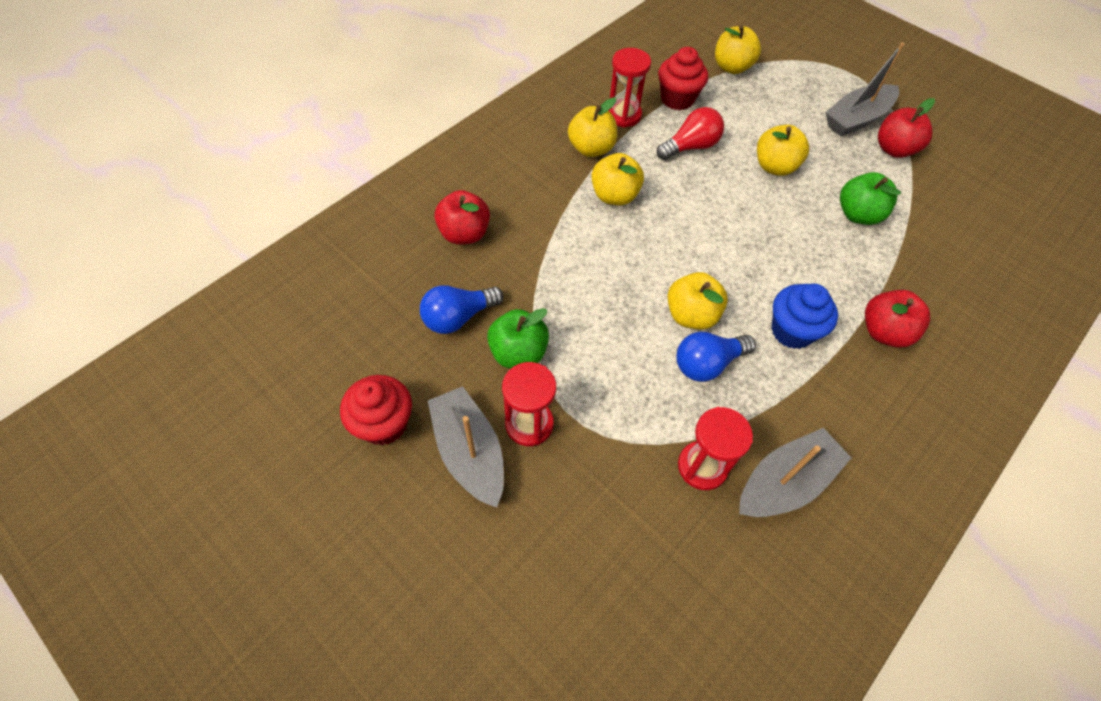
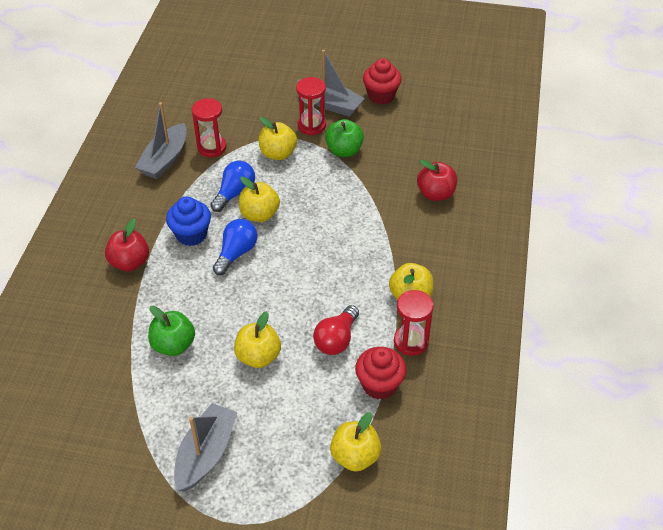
camera: 150 degrees right, 10 degrees down
(458, 317) = (392, 151): blue light bulb -> blue light bulb (236, 253)
(614, 196) = (363, 267): yellow apple -> yellow apple (278, 153)
(894, 149) = (160, 433): red apple -> none

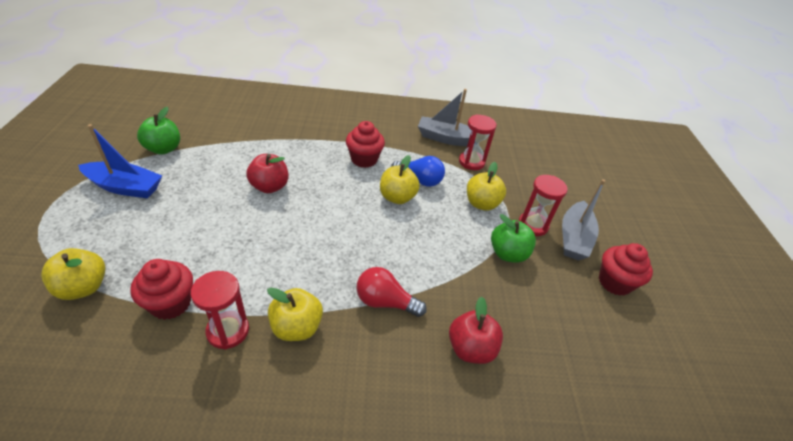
camera: 75 degrees right, 5 degrees down
(130, 262) = (329, 132): red apple -> red apple (269, 187)
(173, 345) = (242, 161): green apple -> green apple (163, 149)
(191, 235) = (364, 159): blue cupcake -> red cupcake
(206, 453) = (125, 187): grey boat -> blue boat
(236, 253) = (346, 187): blue light bulb -> none
(258, 356) = (223, 209): yellow apple -> none
(336, 339) = (238, 263): red light bulb -> red light bulb (385, 302)

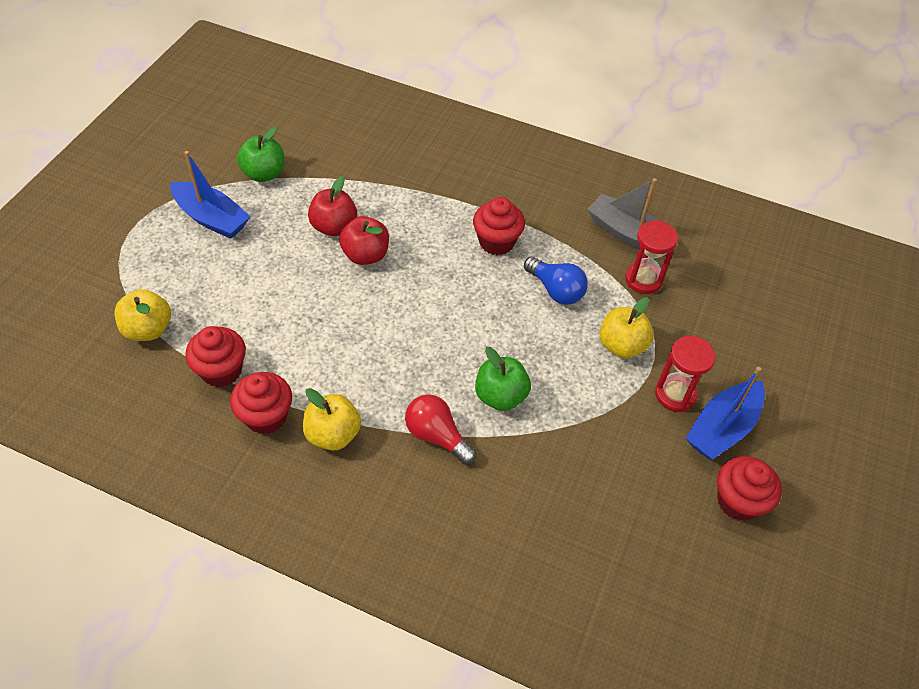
camera: 25 degrees right, 10 degrees up
(228, 331) = (266, 417): red hourglass -> red cupcake
(397, 197) = (514, 308): yellow apple -> none
(470, 348) = (506, 517): red apple -> red apple (334, 227)
(508, 254) = (616, 422): green apple -> green apple (500, 396)
(574, 238) = (722, 428): grey boat -> blue boat

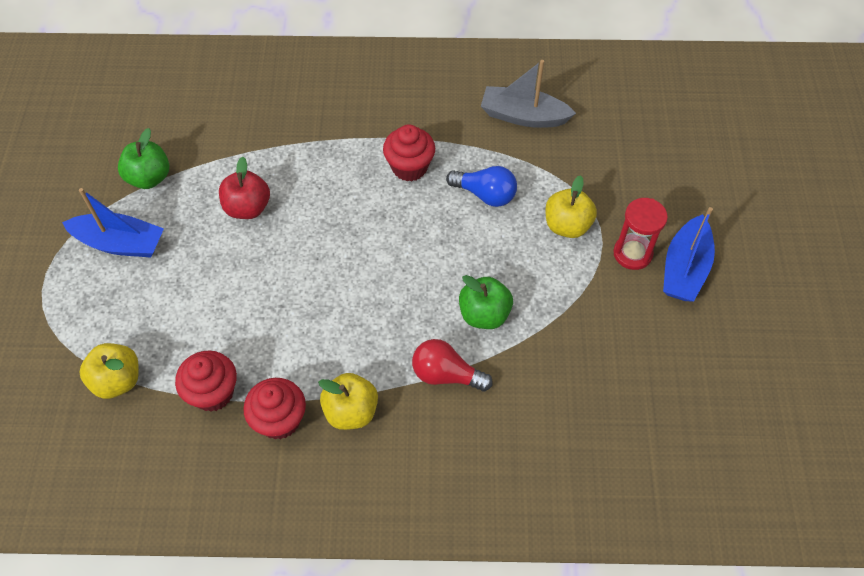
camera: 20 degrees left, 5 degrees up
(365, 255) = (293, 225): red apple -> none
(643, 279) = (557, 156): red hourglass -> none
(738, 501) = (726, 329): red cupcake -> none

